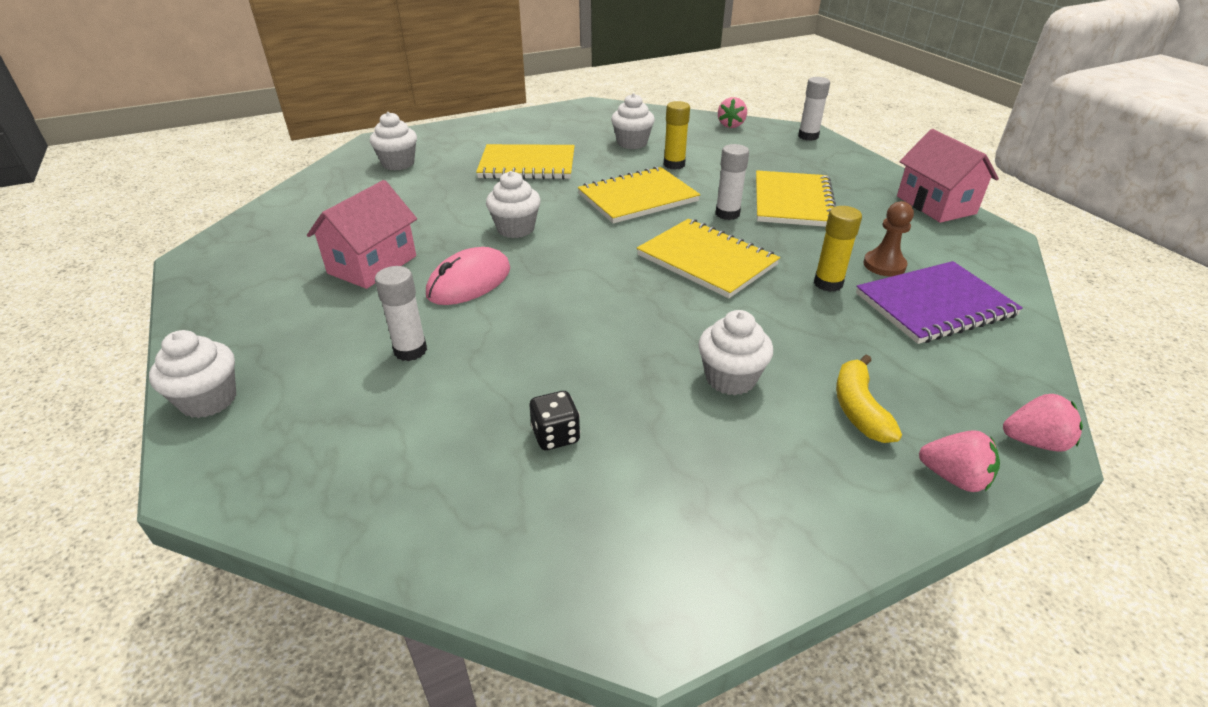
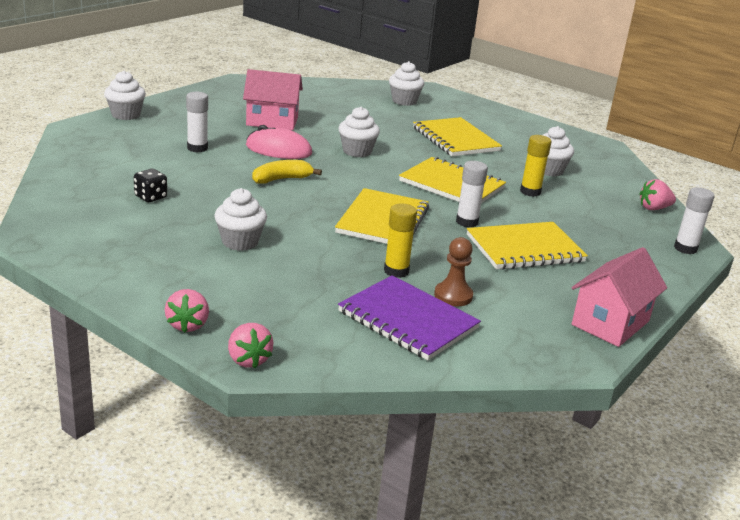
camera: 60 degrees right, 10 degrees down
(859, 409) = (239, 289): yellow banana -> yellow banana (282, 179)

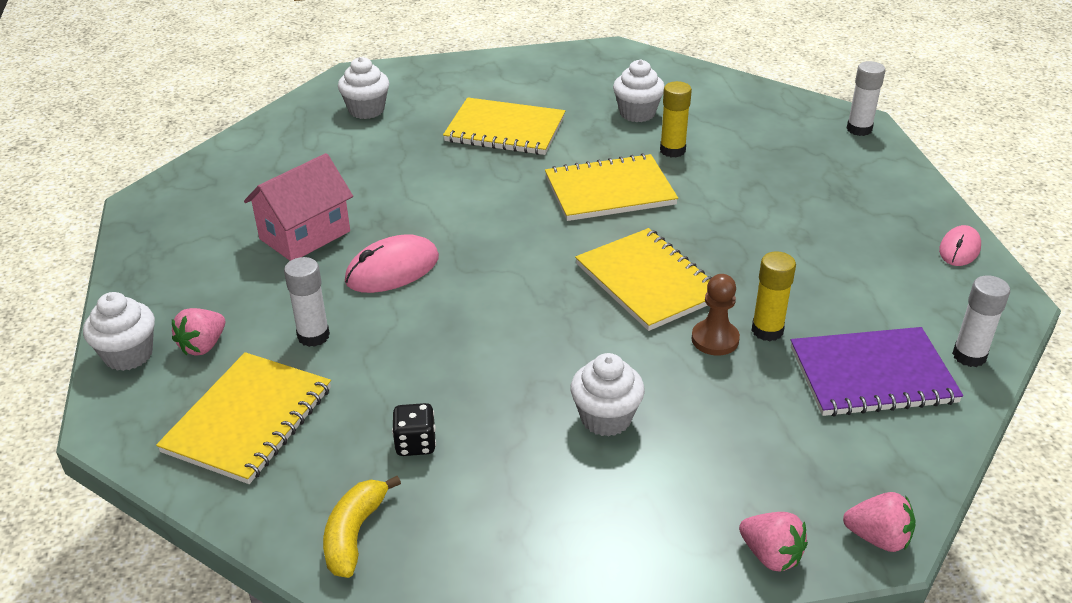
camera: 45 degrees left, 10 degrees up
(282, 179) = (476, 306): yellow banana -> yellow banana (354, 534)
(357, 151) = (461, 212): white cupcake -> none
(453, 296) = (845, 318): brown pawn -> brown pawn (715, 339)
(467, 222) = (701, 226): white glue stick -> white glue stick (969, 356)
(525, 249) = (787, 220): yellow notebook -> yellow notebook (248, 420)
(610, 323) = (959, 249): pink house -> pink mouse
(653, 208) = (770, 100): pink strawberry -> pink strawberry (203, 346)

